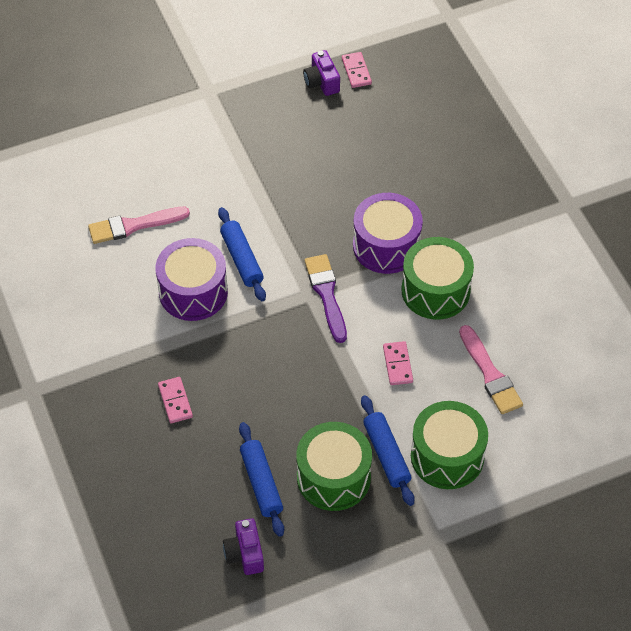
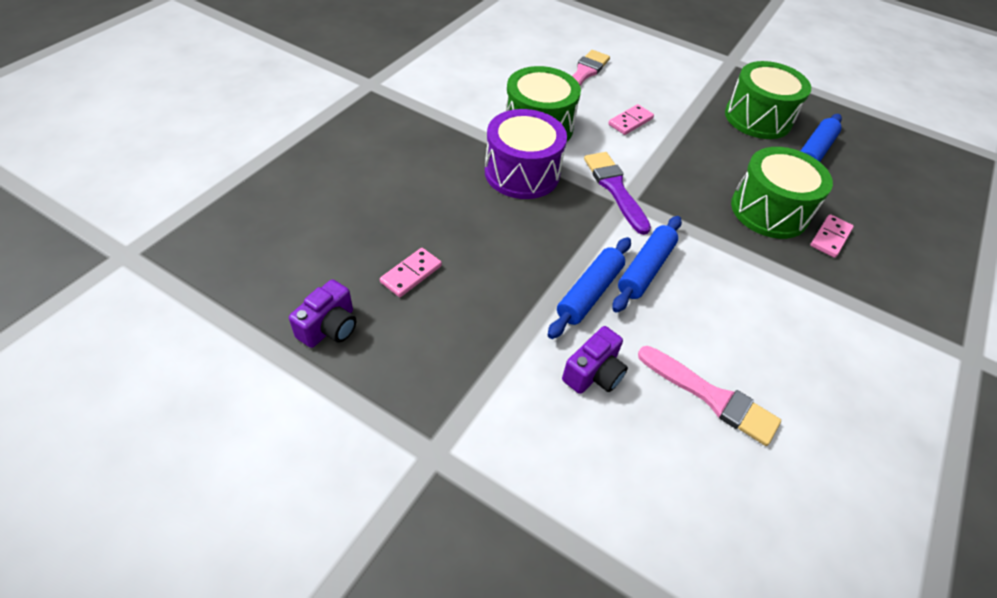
camera: 130 degrees left, 5 degrees down
(193, 292) = (722, 288): purple drum -> none
(245, 554) = (867, 137): purple camera -> purple camera (594, 373)
(326, 295) = (615, 189): purple brush -> purple brush turned 120 degrees clockwise
(356, 71) = (287, 301): pink domino -> pink domino (411, 274)
(386, 454) = (707, 100): blue rolling pin -> blue rolling pin (589, 293)
(447, 456) = (670, 73): green drum -> green drum (769, 211)

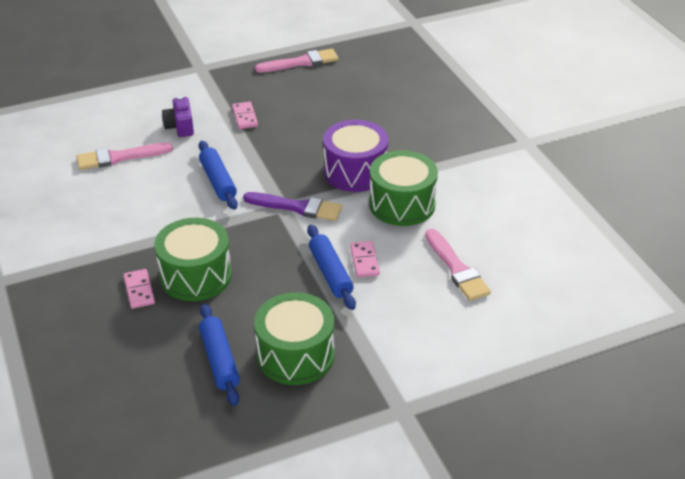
camera: 130 degrees right, 10 degrees down
(329, 327) = (301, 62): purple camera -> pink brush
(411, 274) = (310, 96): pink domino -> pink domino (245, 117)
(589, 293) = (227, 150): blue rolling pin -> blue rolling pin (330, 273)

